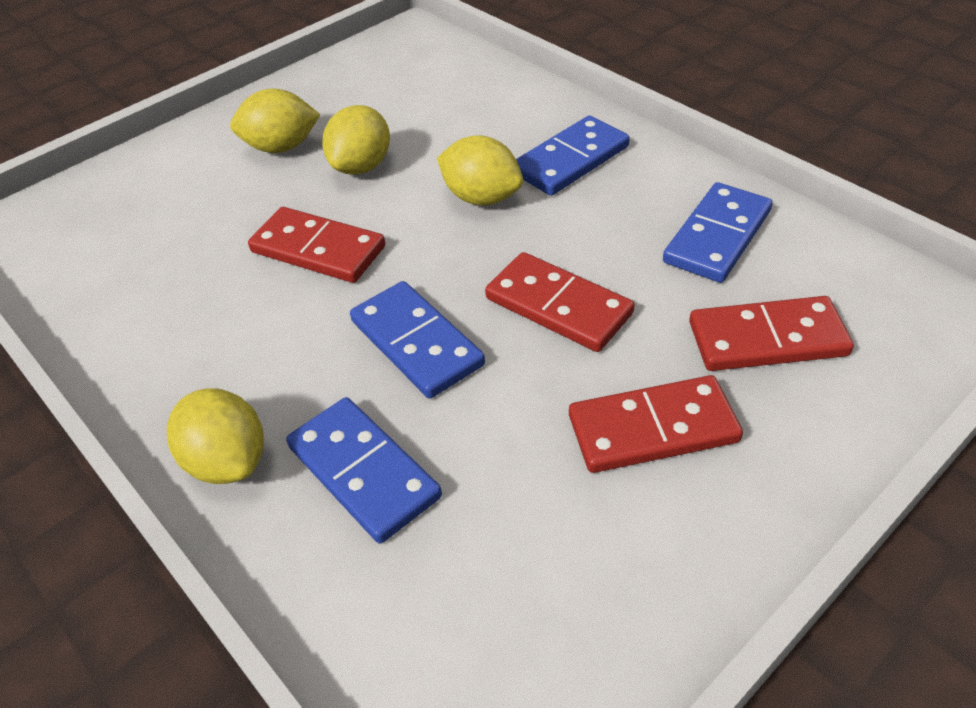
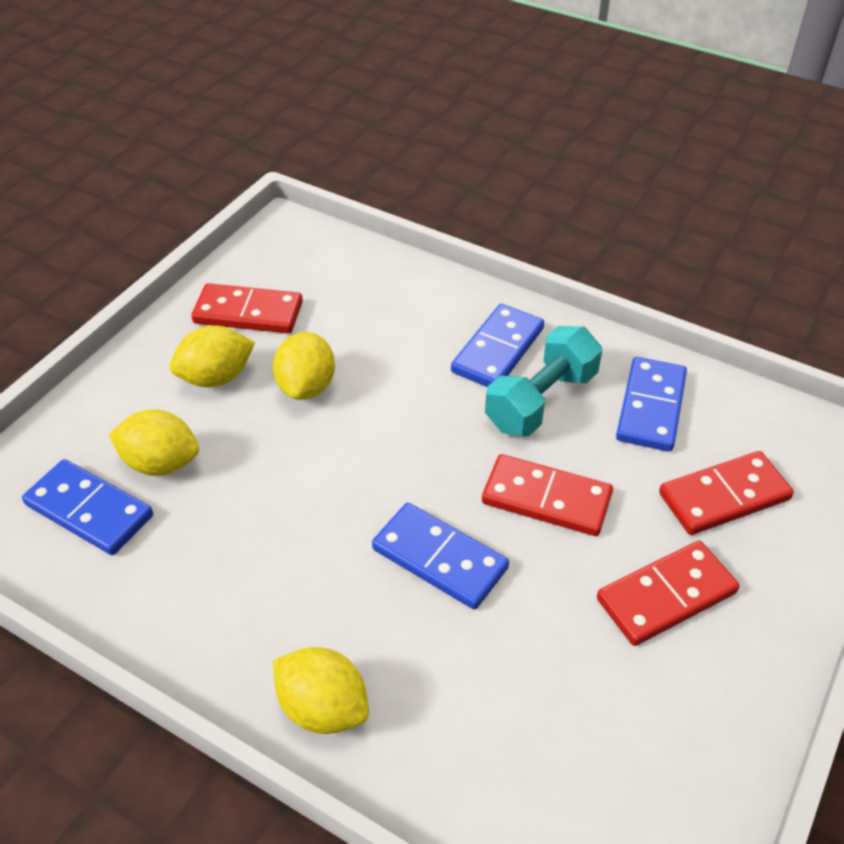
camera: 20 degrees left, 0 degrees up
(318, 249) = (306, 482): red domino -> red domino (248, 313)
(363, 472) = (448, 689): blue domino -> blue domino (89, 510)
(481, 197) = (434, 402): yellow lemon -> yellow lemon (161, 463)
(596, 212) = (541, 400): none -> turquoise dumbbell

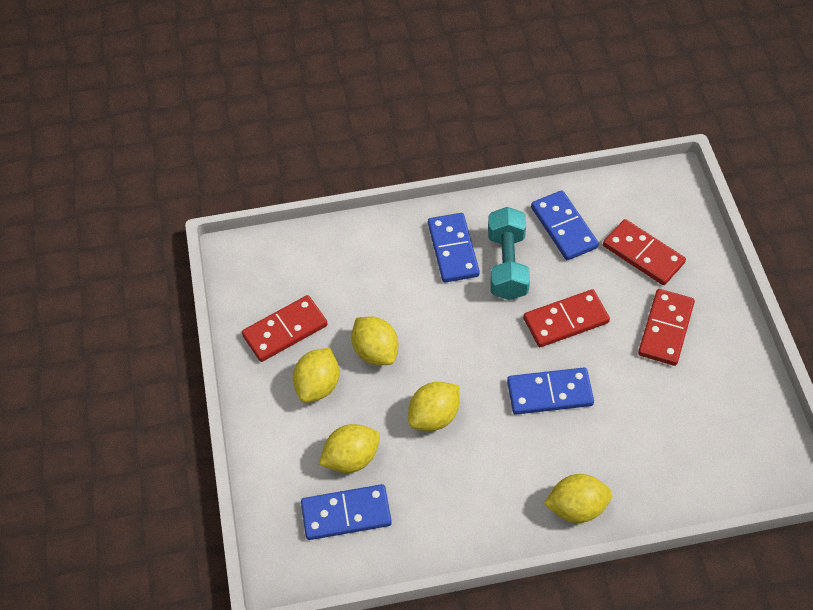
camera: 40 degrees left, 10 degrees up
(287, 487) = (434, 416): none -> yellow lemon
(724, 496) = (643, 254): red domino -> red domino turned 75 degrees counterclockwise

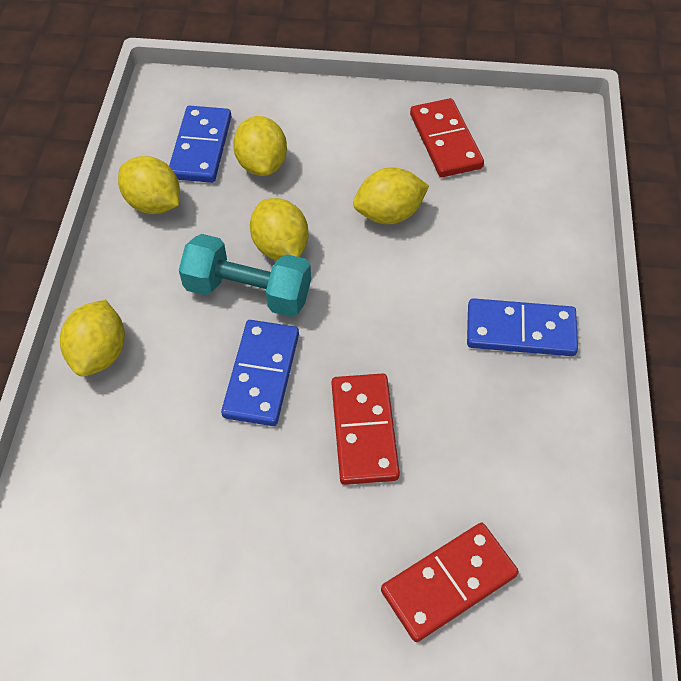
camera: 105 degrees right, 0 degrees up
(318, 385) = (363, 155): yellow lemon -> yellow lemon (154, 203)
(507, 265) = (478, 387): turquoise dumbbell -> turquoise dumbbell (248, 292)
(563, 227) = (528, 483): blue domino -> none
(665, 329) = (304, 561): red domino -> none

